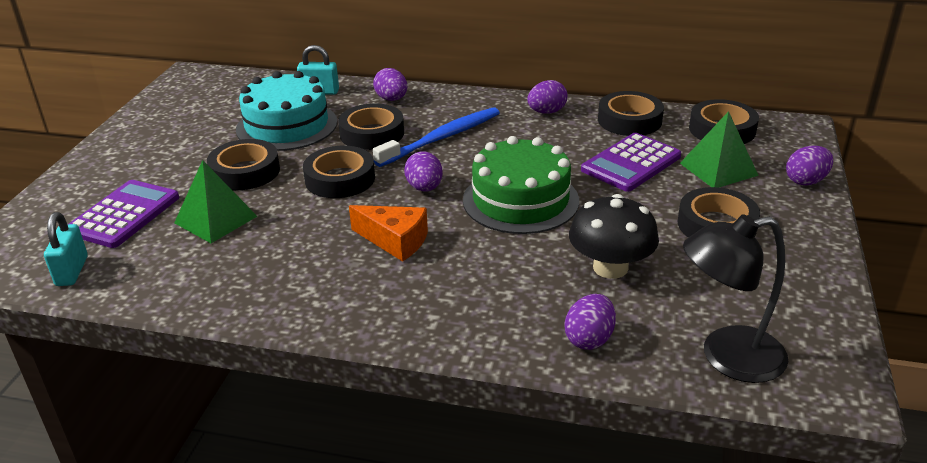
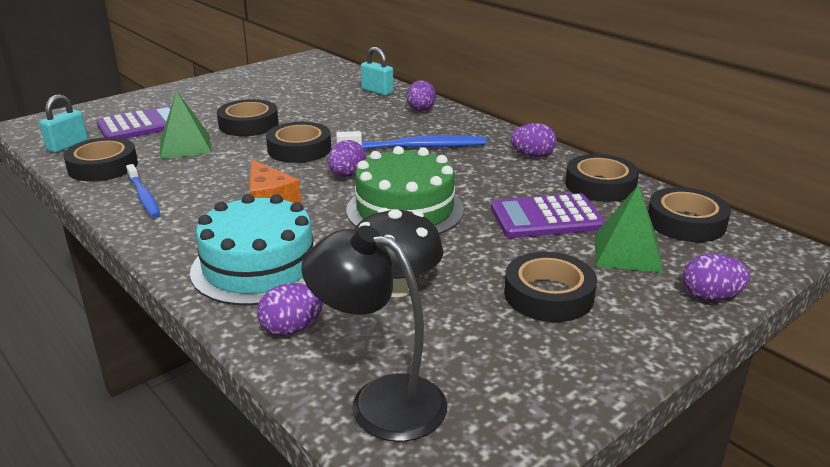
camera: 35 degrees right, 5 degrees down
(263, 288) = (144, 196): none -> blue toothbrush
(287, 125) = (320, 105): turquoise cake -> turquoise cake (258, 266)
(372, 133) = (369, 128): black tape -> black tape (103, 166)

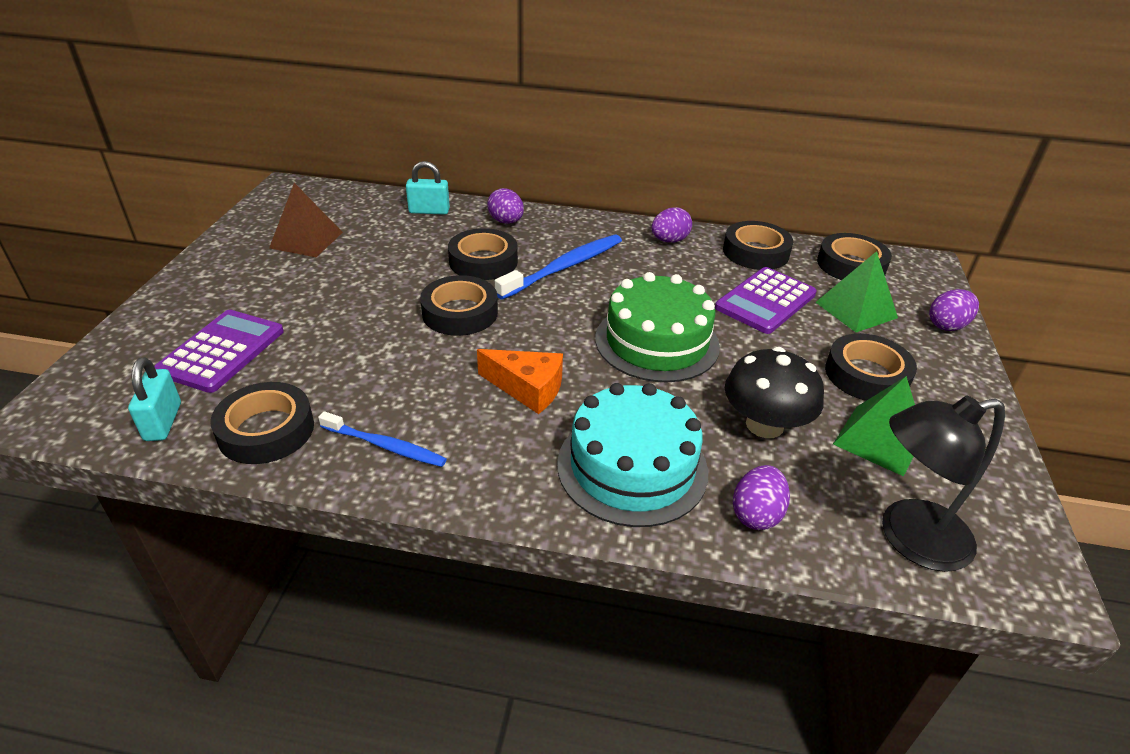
camera: 40 degrees left, 10 degrees up
(185, 146) = (326, 359): green pyramid -> green pyramid (878, 439)
(248, 124) = (355, 302): black tape -> black tape (483, 261)
(275, 86) = (306, 240): none -> brown pyramid
(347, 175) = (552, 325): purple egg -> none

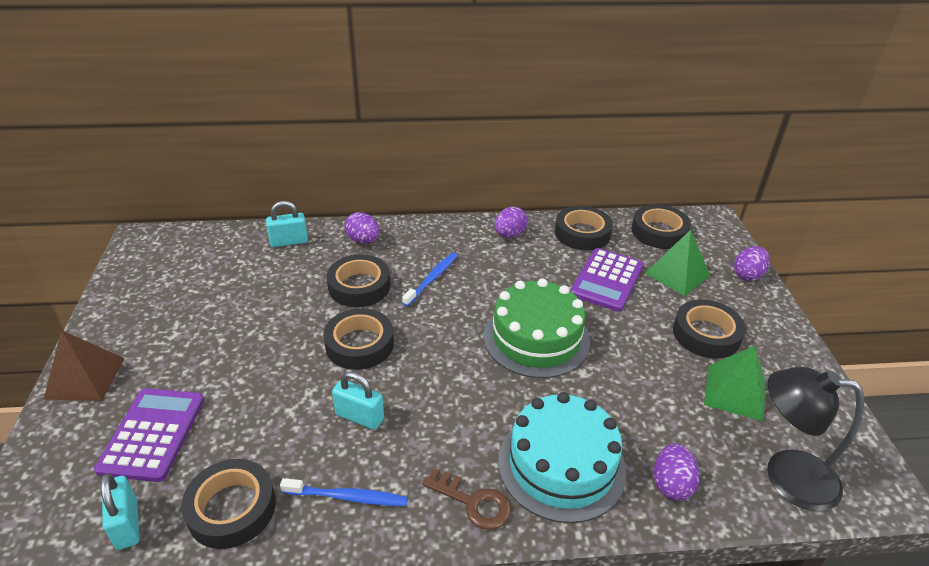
camera: 15 degrees left, 0 degrees up
(306, 240) = (185, 295): brown pyramid -> brown pyramid (85, 378)
(430, 377) = (359, 417): none -> turquoise padlock
(516, 480) = (473, 502): none -> brown key
(527, 388) = (448, 409): orange cheese -> none
(564, 267) = (432, 278): blue toothbrush -> blue toothbrush, size x0.64
(764, 425) = (648, 399): black mushroom -> none
(909, 538) = (786, 476): black lamp -> black lamp turned 45 degrees clockwise

